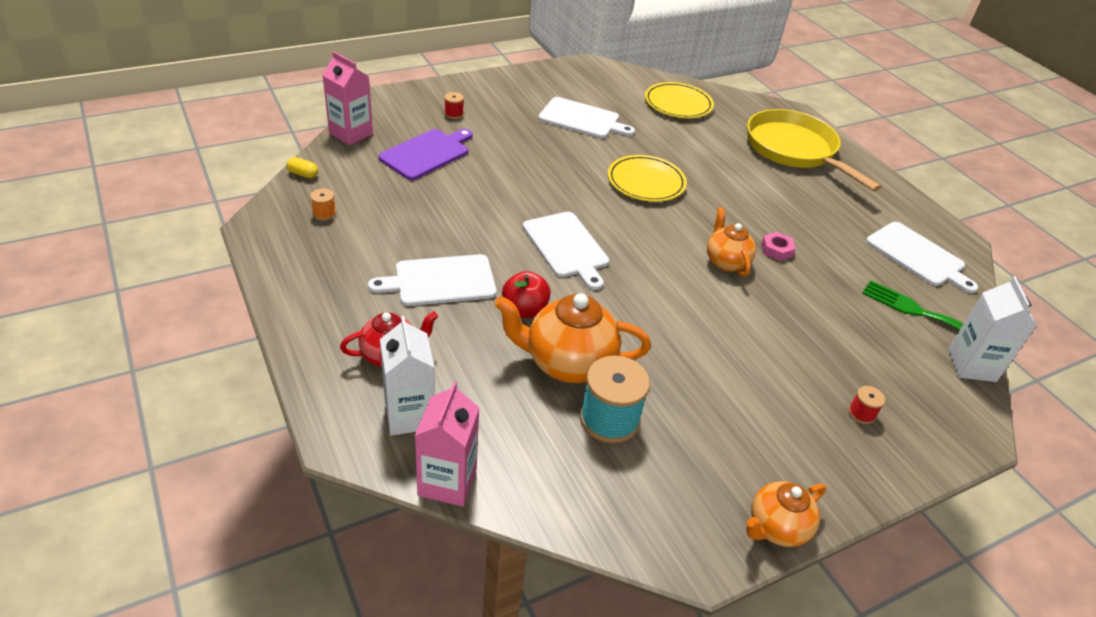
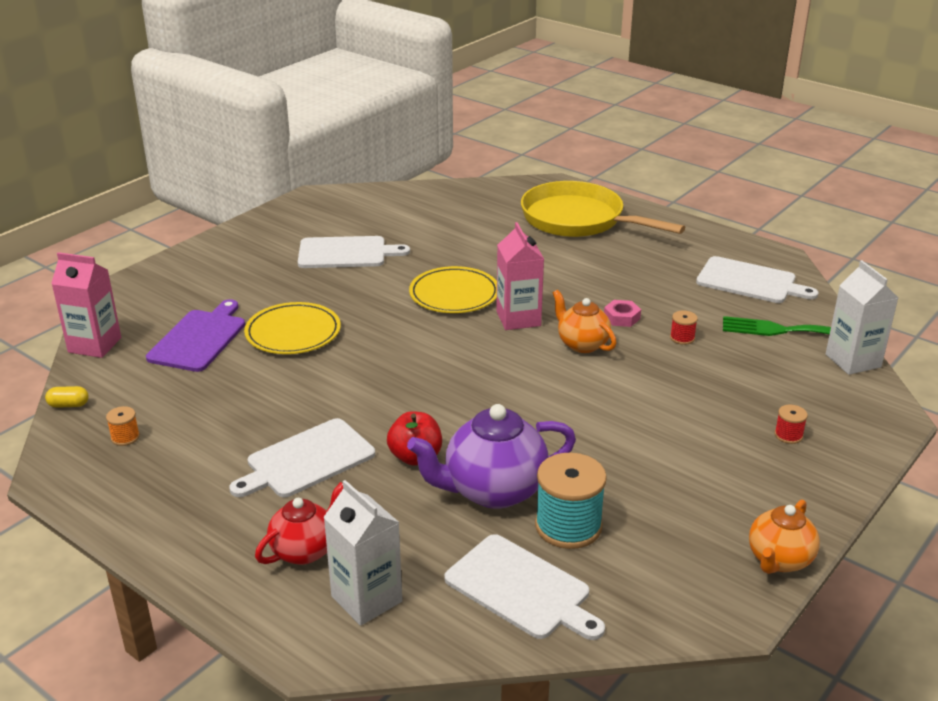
camera: 20 degrees left, 10 degrees down
(447, 482) = (450, 645): pink carton -> pink carton (518, 318)
(454, 114) = (200, 289): red spool -> red spool (682, 338)
(567, 247) = (417, 382): white cutting board -> white cutting board (521, 589)
(568, 363) = (493, 490): orange teapot -> purple teapot
(678, 104) = (435, 209): yellow plate -> yellow plate (293, 333)

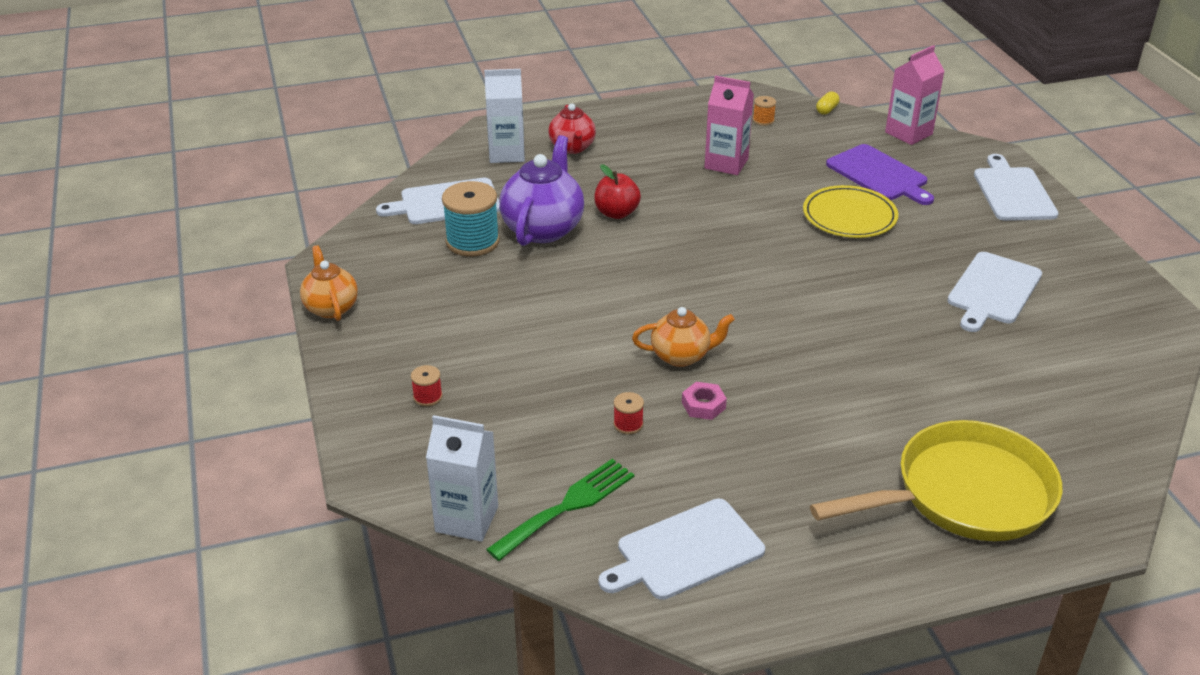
camera: 125 degrees right, 5 degrees up
(307, 460) = (662, 173): white cutting board -> white cutting board (1013, 192)
(454, 294) = (845, 322): yellow plate -> none
(518, 318) = (763, 340): pink carton -> pink carton (726, 163)

